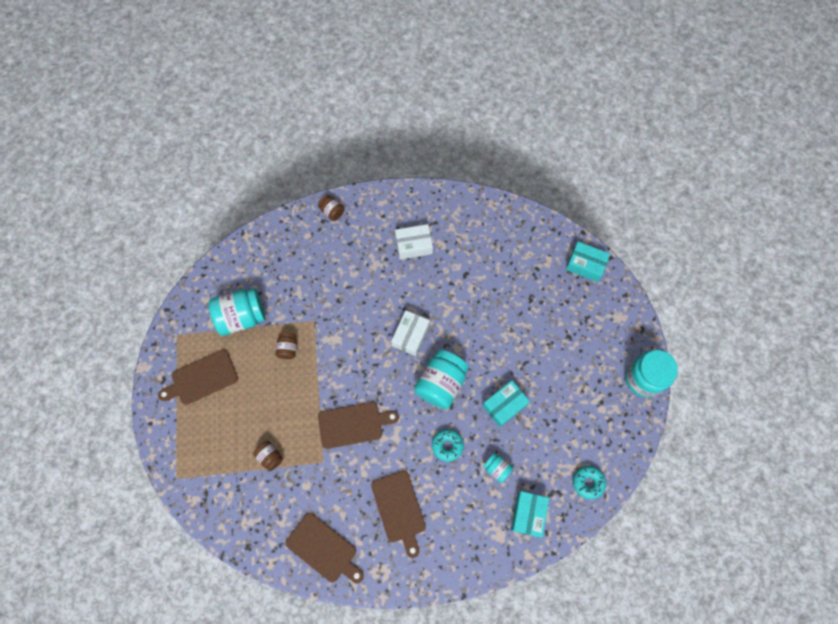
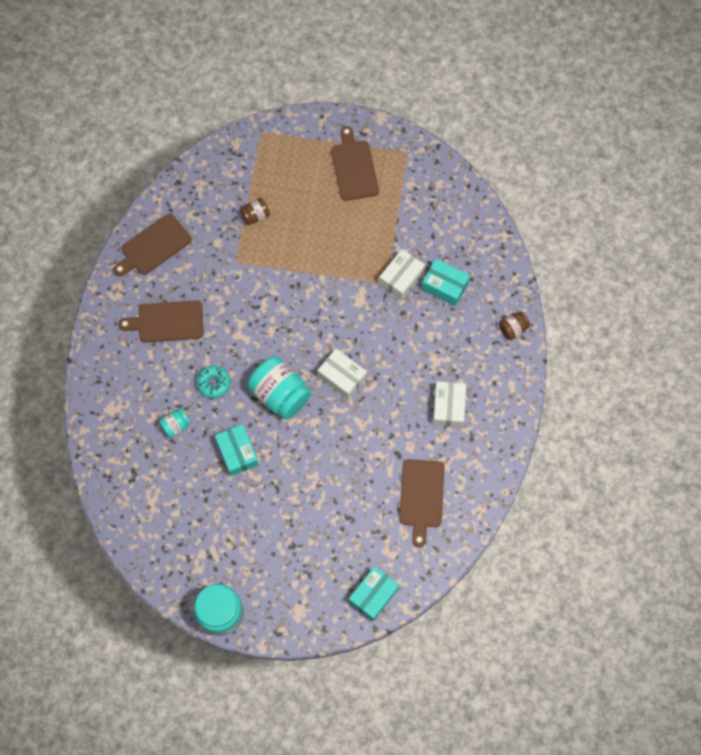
camera: 105 degrees right, 0 degrees up
(241, 317) = (410, 215): turquoise jar -> none
(288, 348) = (362, 252): brown jar -> none
(306, 309) = (401, 278): none -> white box
(353, 424) = (264, 298): brown cutting board -> brown cutting board (421, 497)
(528, 514) = (121, 442): turquoise box -> turquoise box (444, 286)
(588, 482) = (132, 513): turquoise donut -> none

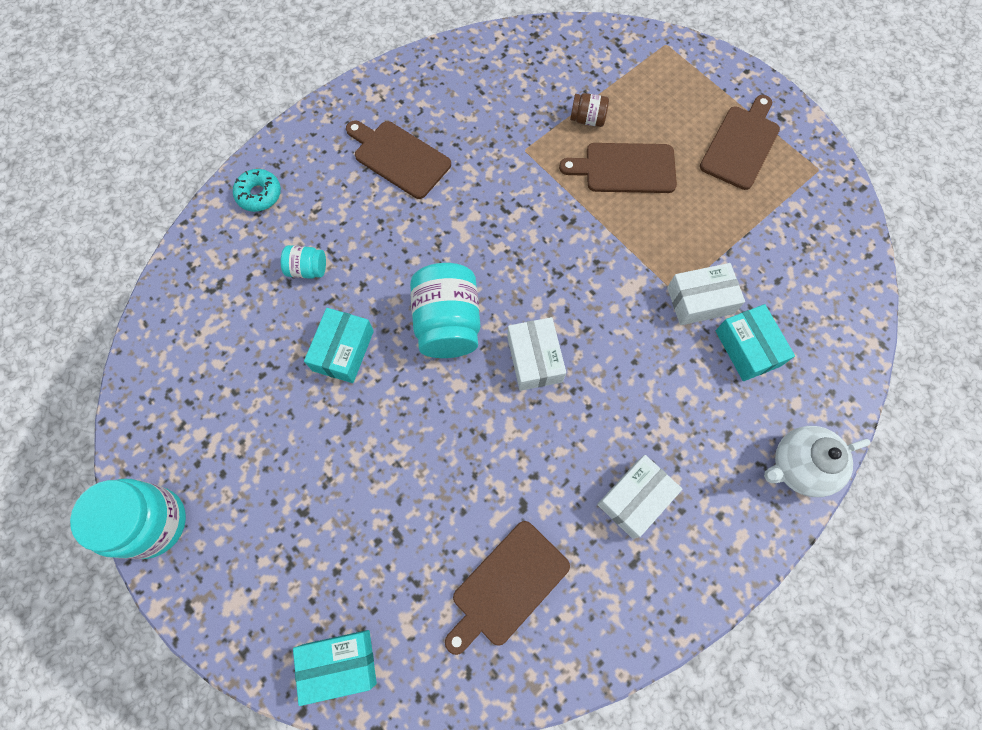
camera: 40 degrees right, 0 degrees up
(153, 246) = (454, 76): brown cutting board -> brown cutting board (625, 168)
(214, 383) = (388, 256): turquoise donut -> turquoise donut (259, 194)
(513, 329) = (798, 466): brown jar -> white teapot

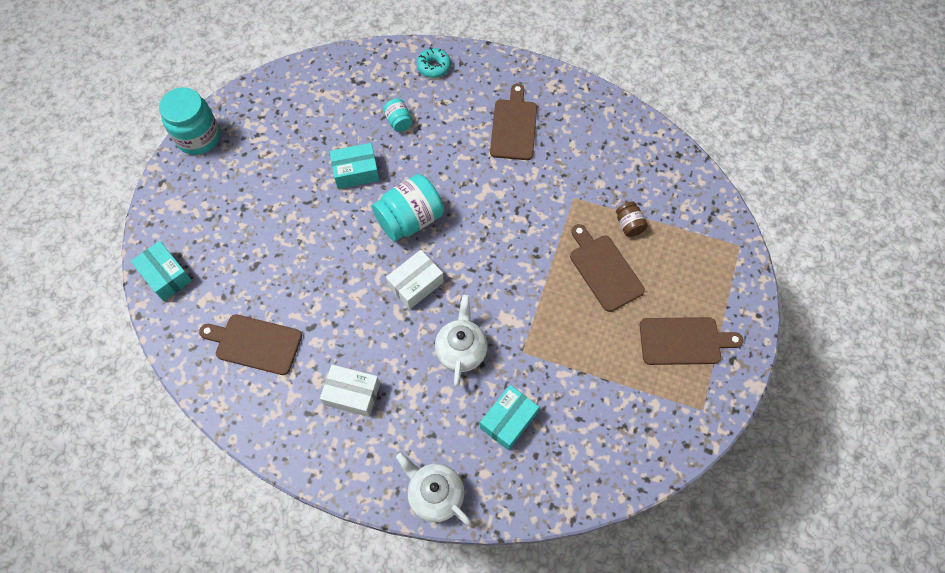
camera: 60 degrees right, 5 degrees down
(643, 353) = (461, 351): none -> white teapot
(700, 300) = (527, 370): white box -> none

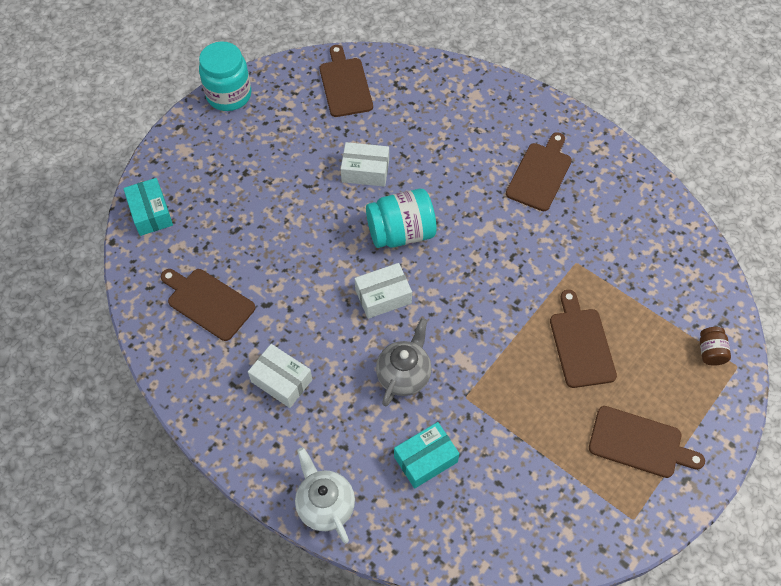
camera: 20 degrees right, 5 degrees down
(306, 95) = (345, 84): none -> brown cutting board
(356, 172) = (365, 171): turquoise box -> white box
(399, 121) = (425, 136): turquoise jar -> none
(433, 66) = (480, 93): turquoise donut -> none
(461, 351) = (404, 375): white teapot -> grey teapot
(629, 225) = (624, 307): brown jar -> brown jar (710, 352)

